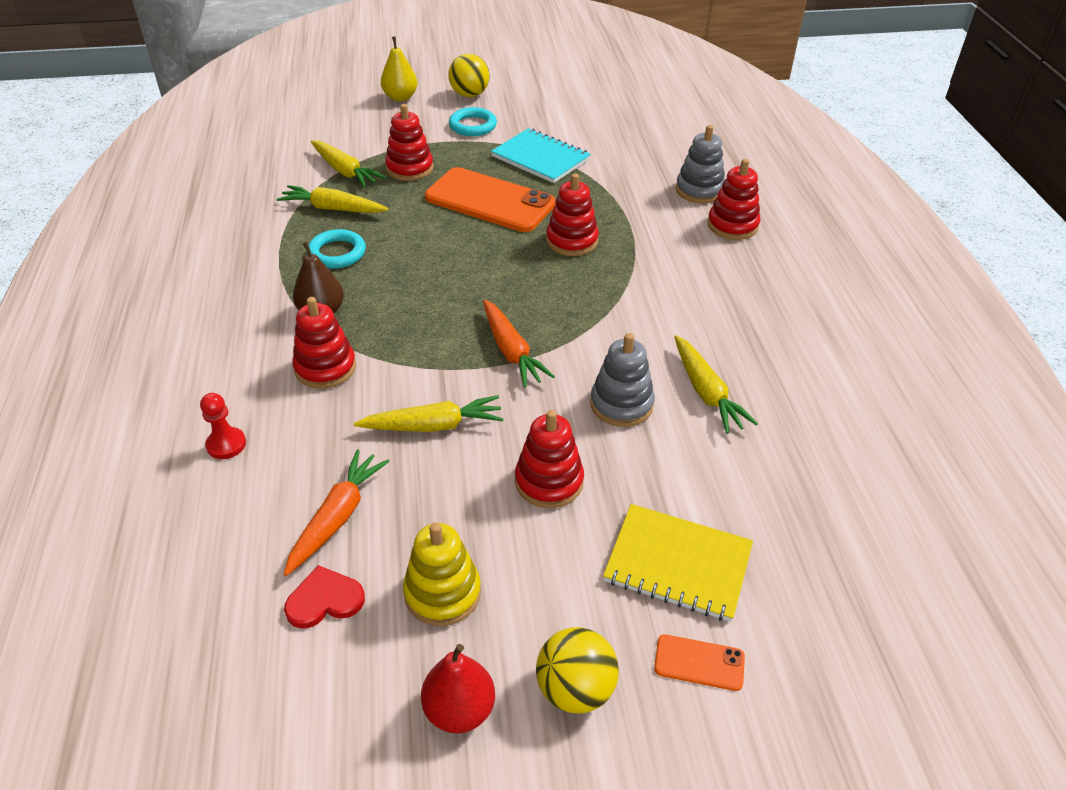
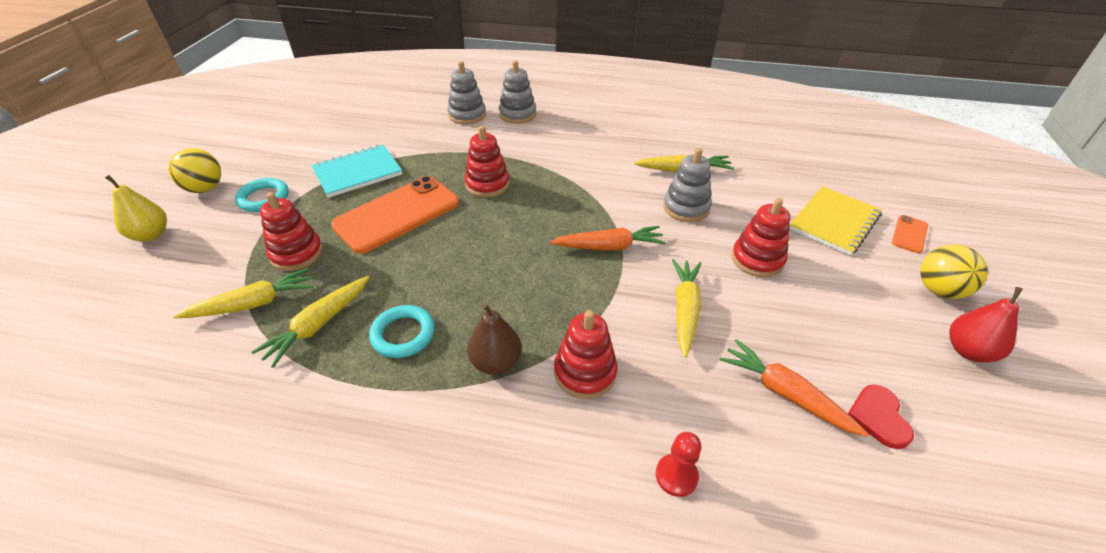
camera: 70 degrees left, 0 degrees up
(442, 593) = (865, 339): yellow stacking toy -> none
(732, 225) = (517, 114): red stacking toy -> grey stacking toy

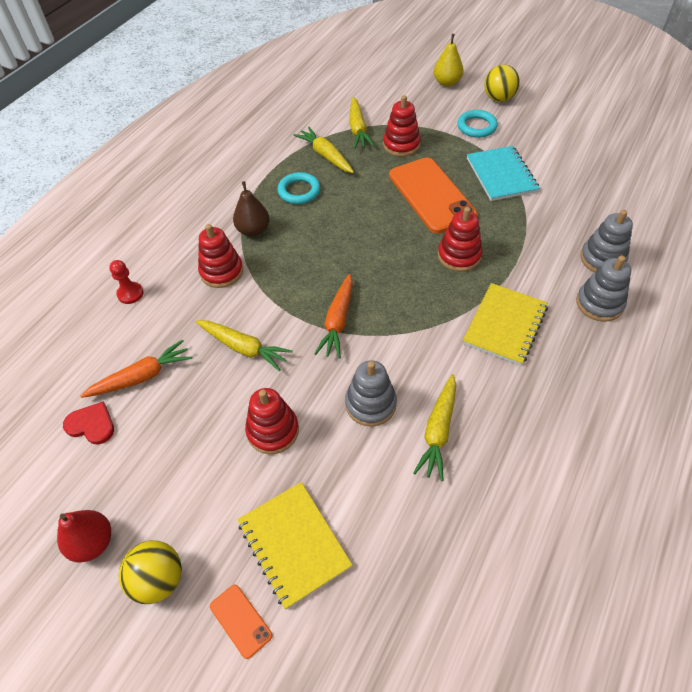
camera: 110 degrees right, 10 degrees up
(561, 152) = (505, 325): none -> yellow notebook

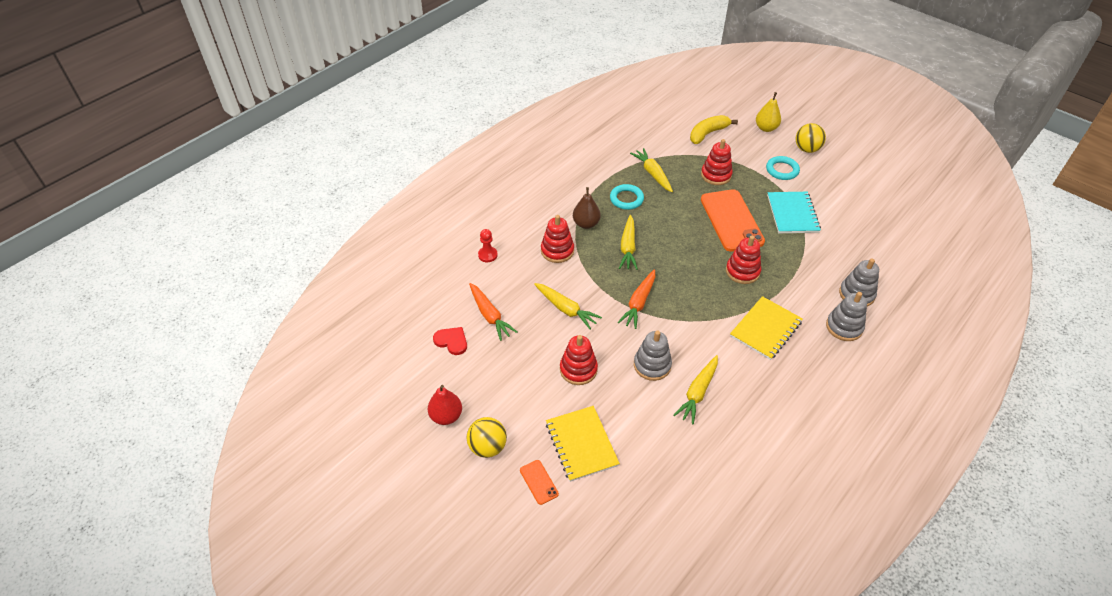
camera: 10 degrees right, 5 degrees down
(142, 377) = (490, 315): orange carrot -> orange carrot turned 75 degrees clockwise
(358, 129) = (683, 156): yellow carrot -> yellow carrot (628, 247)
(382, 99) = (708, 133): none -> yellow banana

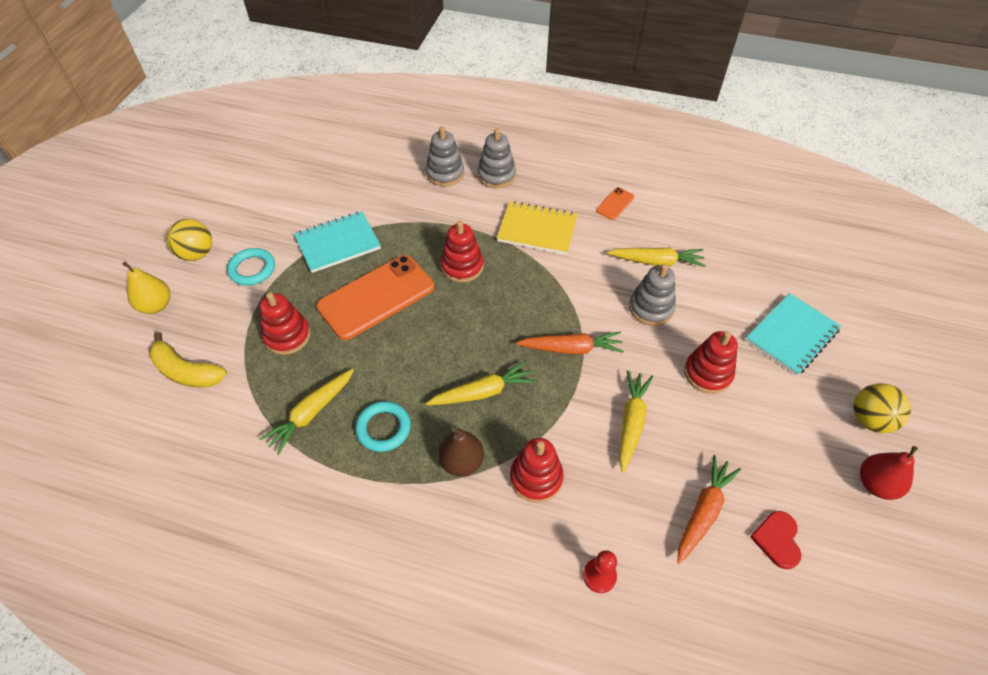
camera: 115 degrees left, 5 degrees up
(539, 482) = (861, 355): orange phone -> orange phone (615, 204)
(581, 444) = (791, 335): yellow notebook -> turquoise notebook

